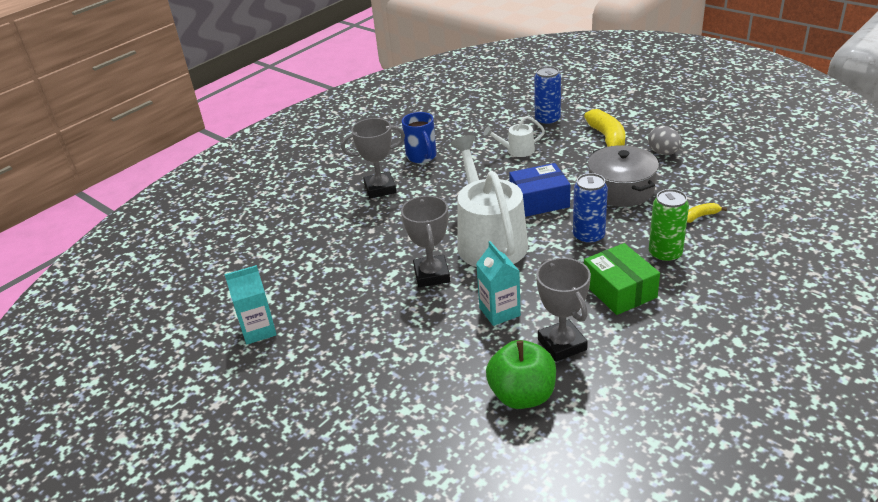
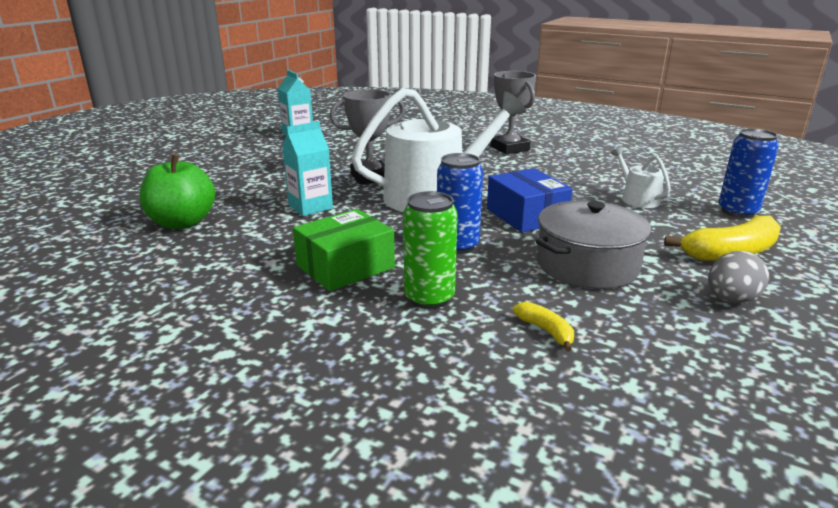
camera: 75 degrees right, 10 degrees down
(422, 157) = (582, 158): blue mug -> none
(562, 344) = (251, 237): grey trophy -> none

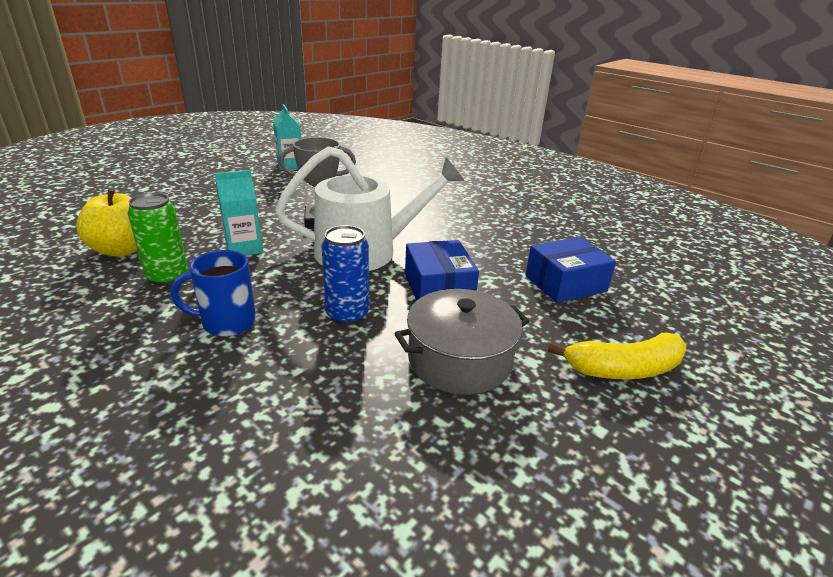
camera: 10 degrees right, 5 degrees up
(182, 223) = (122, 250): green apple -> yellow apple
(345, 266) = (226, 323): green box -> blue mug
(429, 298) = (277, 374): green can -> green can (168, 277)
(509, 148) = (475, 205): grey trophy -> none
(546, 331) = (363, 438): yellow banana -> none
(637, 198) = (565, 283): white watering can -> blue box
(731, 299) = (585, 433): grey egg -> none
(737, 212) = (664, 316): blue can -> none

